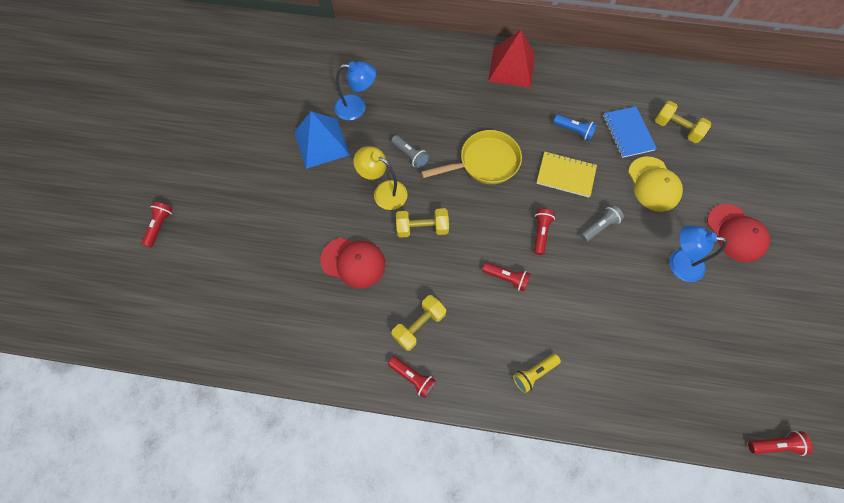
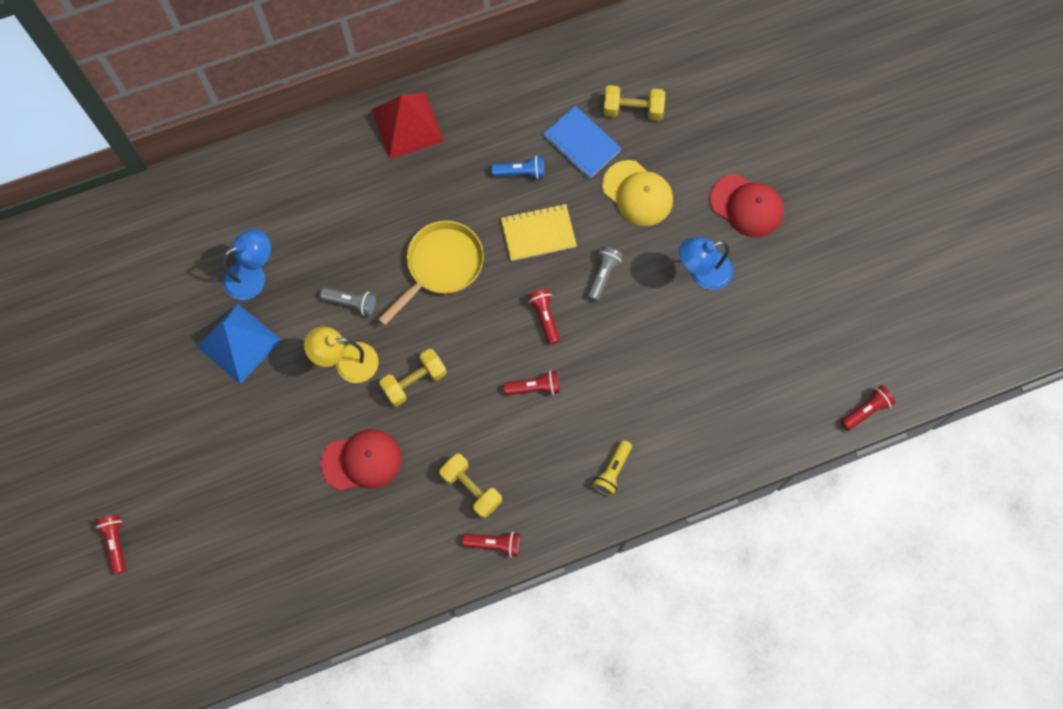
camera: 30 degrees left, 5 degrees up
(419, 325) = (471, 488): yellow dumbbell -> yellow dumbbell turned 60 degrees counterclockwise

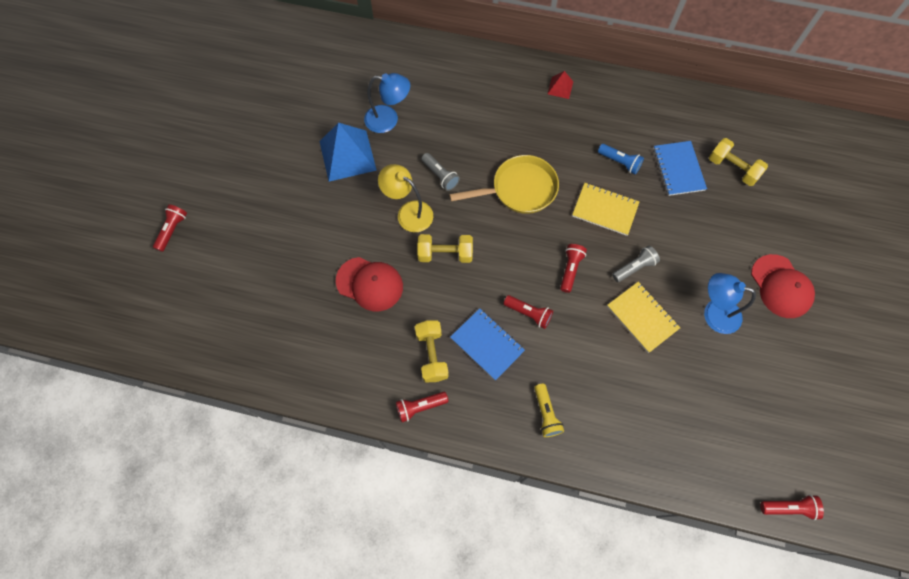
camera: 35 degrees right, 5 degrees down
(407, 125) = (560, 87): red pyramid -> red pyramid, size x0.48
(494, 544) = (420, 407): red flashlight -> red flashlight turned 120 degrees clockwise
(516, 443) = (487, 344): none -> blue notebook
(612, 471) = (546, 414): yellow flashlight -> yellow flashlight turned 75 degrees counterclockwise
(637, 193) = (699, 227): yellow cap -> none
(640, 320) = (642, 317): none -> yellow notebook

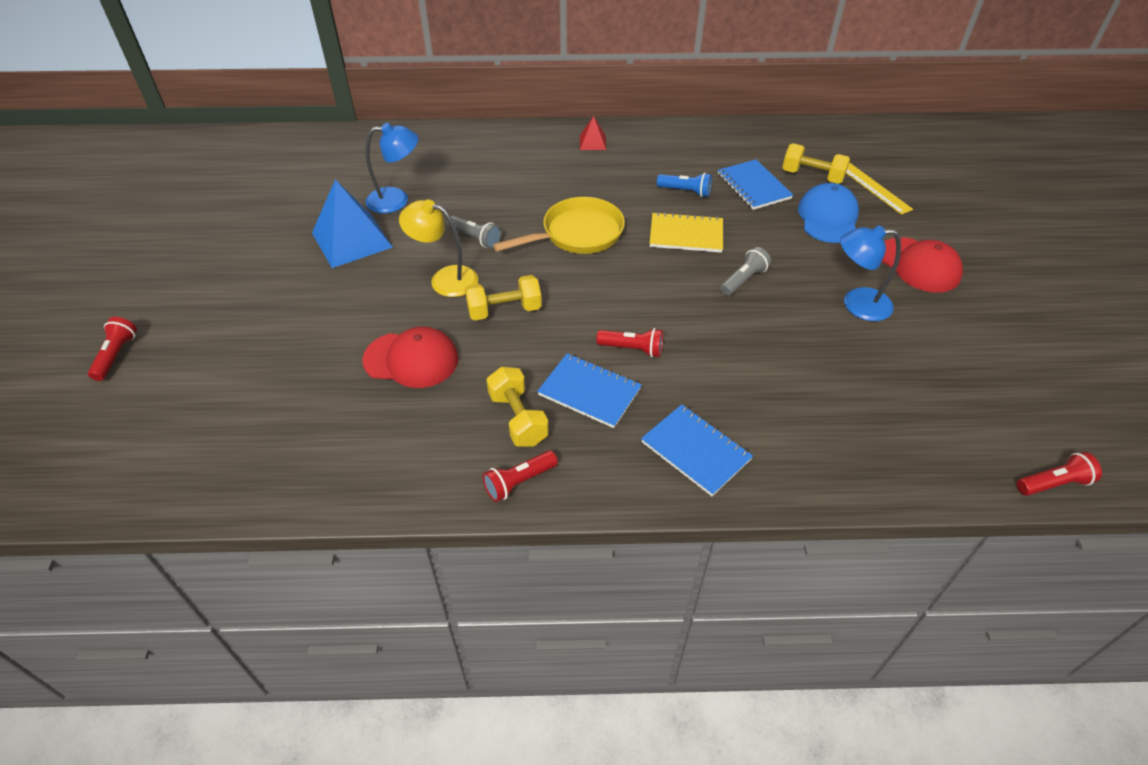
camera: 15 degrees left, 20 degrees down
(546, 414) = (695, 451): yellow flashlight -> blue notebook
(570, 269) = (667, 296): red flashlight -> none
(642, 317) = (774, 325): yellow notebook -> none
(727, 218) = (828, 217): none -> blue cap
(780, 193) = (873, 187): none -> yellow ruler

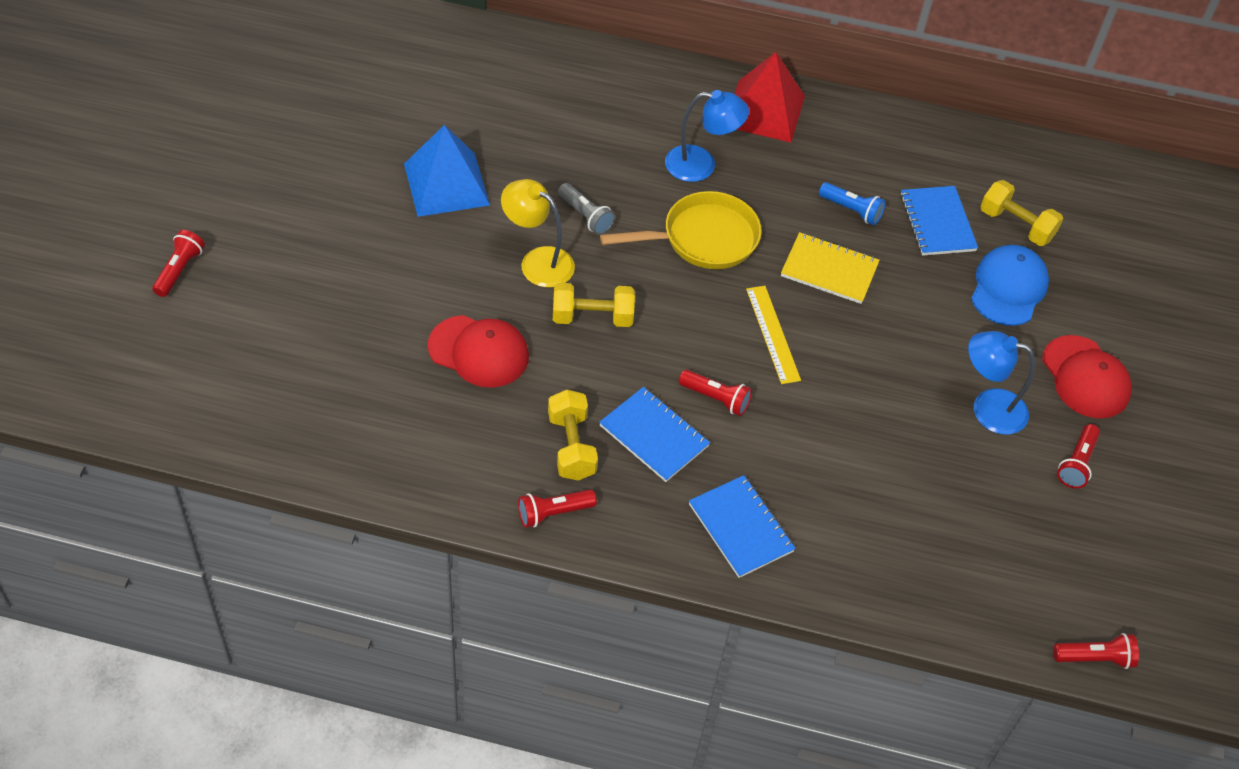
camera: 10 degrees right, 5 degrees up
(397, 200) = (508, 141): blue lamp -> blue lamp (701, 165)
(592, 142) = (764, 111): red pyramid -> red pyramid, size x2.10
(743, 280) = (872, 345): grey flashlight -> none
(873, 187) = (1084, 259): yellow ruler -> yellow ruler (773, 334)
(947, 329) = (1076, 463): none -> red flashlight

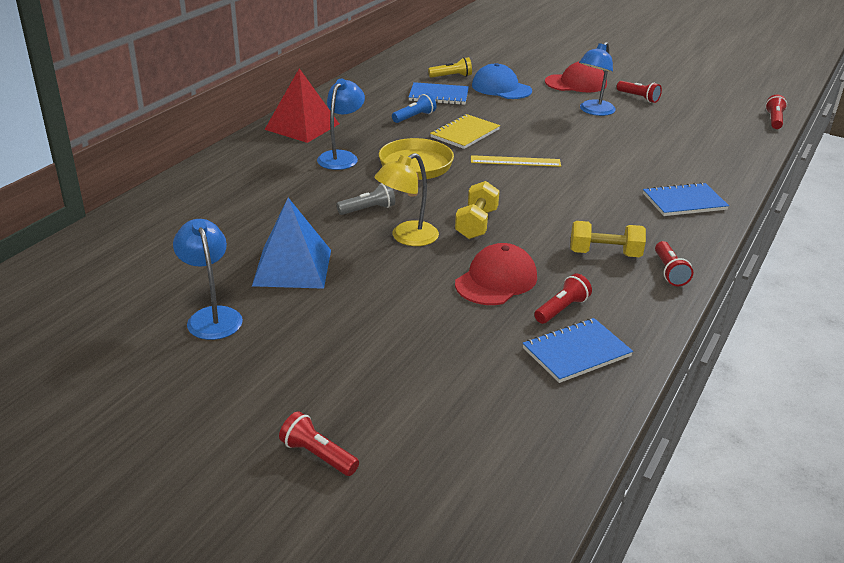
camera: 70 degrees left, 20 degrees down
(346, 151) = (212, 316): none -> blue lamp
(654, 436) = (599, 219): blue notebook -> blue notebook (576, 352)
(716, 399) = (569, 190): red flashlight -> red flashlight (562, 309)
(1016, 225) = (451, 76): yellow dumbbell -> yellow flashlight

